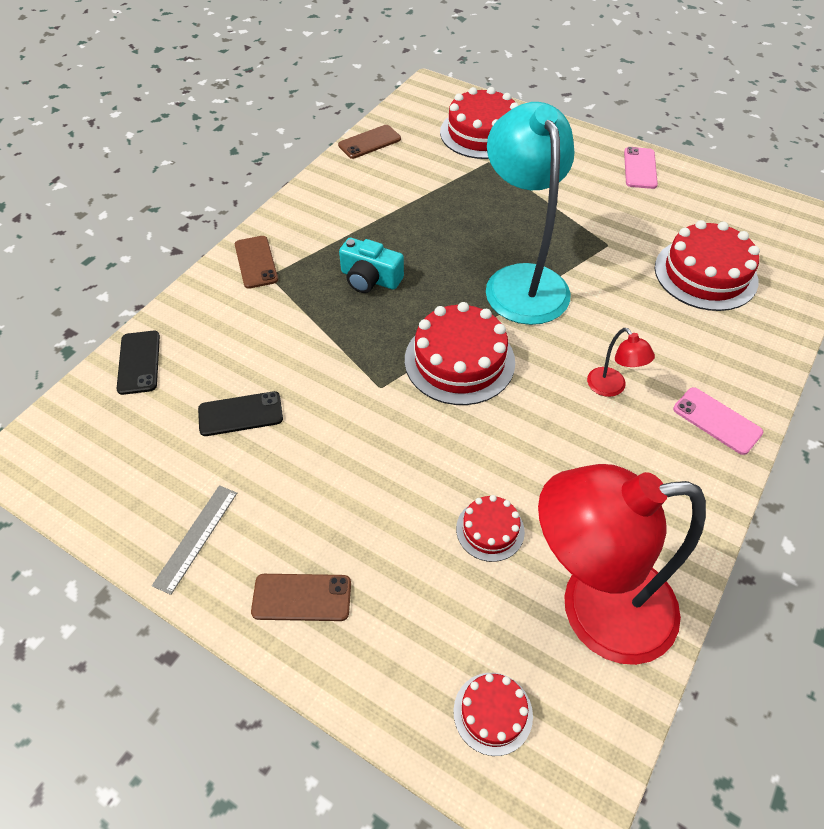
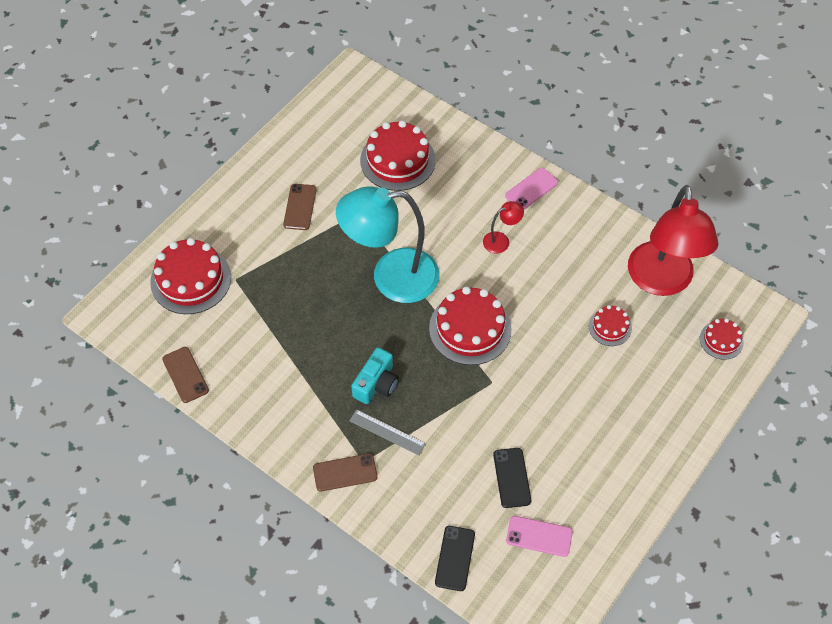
camera: 85 degrees left, 5 degrees up
(139, 362) = (455, 558): black phone -> black phone turned 75 degrees counterclockwise
(196, 537) = (615, 501): grey ruler -> grey ruler (387, 432)
(302, 597) = (656, 435): brown phone -> brown phone (300, 207)
(640, 168) = (266, 171): pink phone -> pink phone (539, 536)

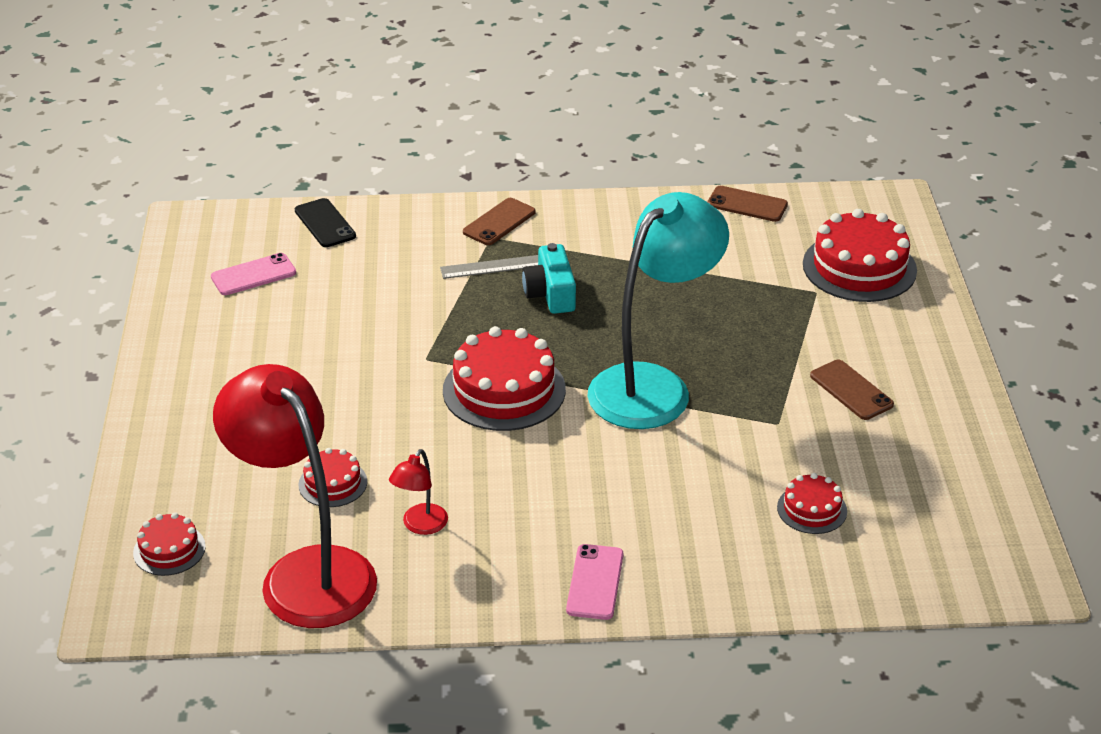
camera: 140 degrees right, 20 degrees down
(397, 160) = (812, 509): red cake -> red cake, size x0.52
(501, 240) = (567, 497): red lamp -> red lamp (420, 526)
(512, 478) = (324, 299): black phone -> none

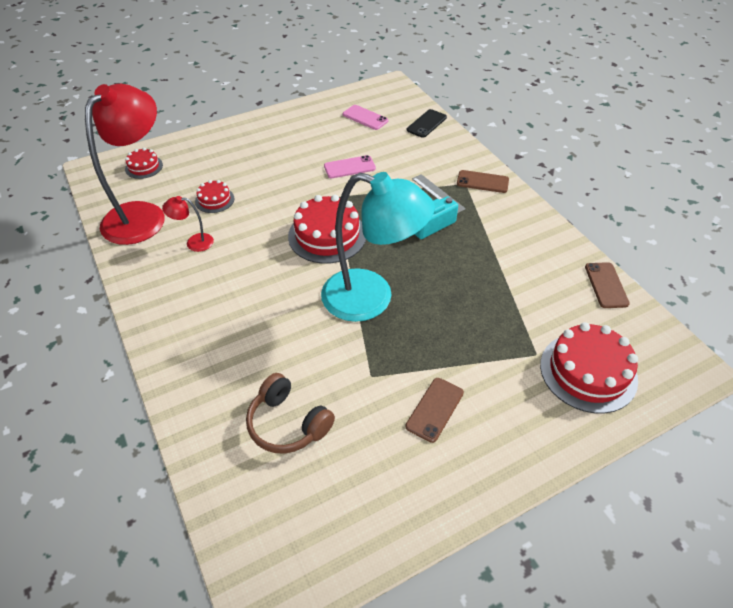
camera: 65 degrees right, 10 degrees up
(595, 582) = (172, 330): pink phone -> pink phone (349, 167)
(812, 509) = (288, 423): red cake -> brown headphones

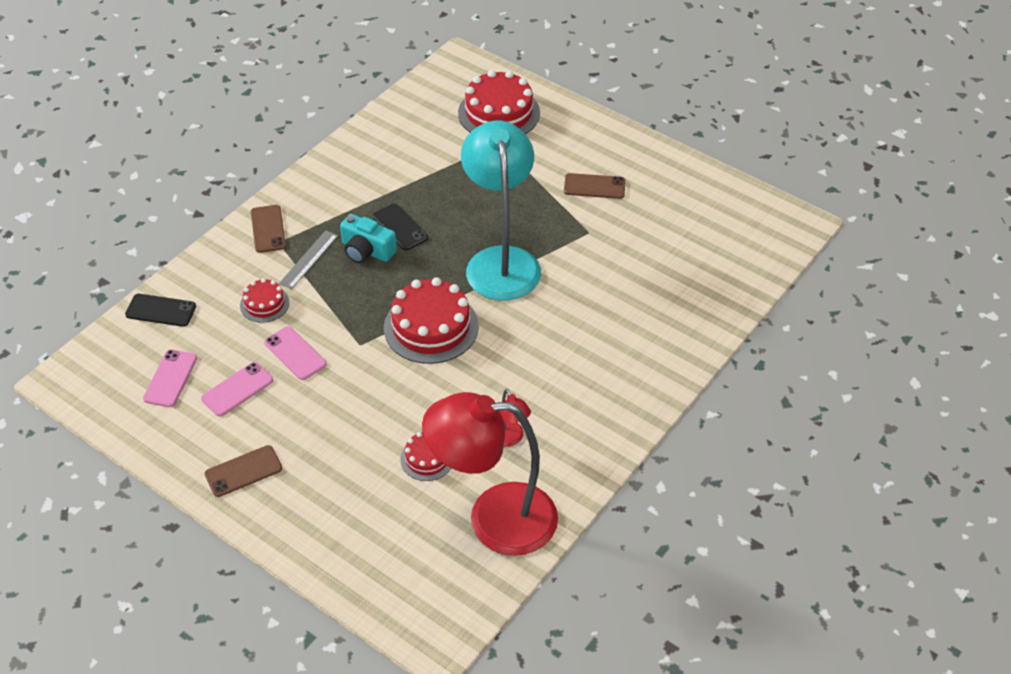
camera: 115 degrees left, 0 degrees up
(144, 167) = (402, 577): red cake -> red cake (264, 304)
(288, 423) = (669, 265): brown headphones -> none
(336, 139) = (237, 389): none -> pink phone
(448, 250) = (400, 227): none -> black phone
(606, 285) = (389, 116): brown phone -> brown phone (243, 471)

